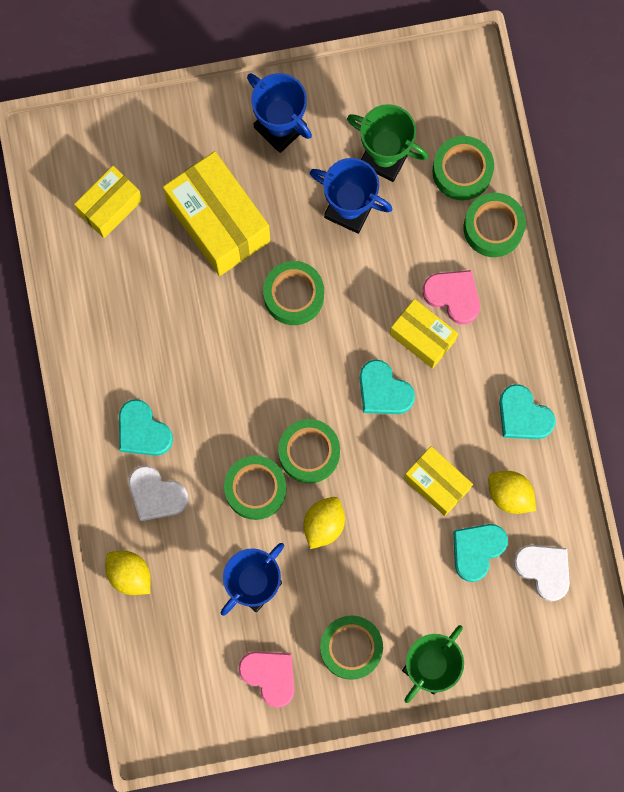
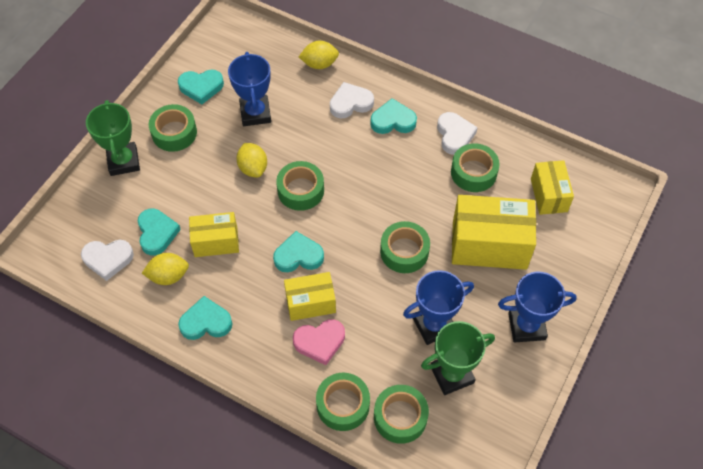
camera: 130 degrees right, 20 degrees down
(109, 353) = (454, 135): none -> white heart
(255, 489) = (307, 150): green tape -> green tape (473, 172)
(269, 676) = (201, 87): pink heart -> turquoise heart

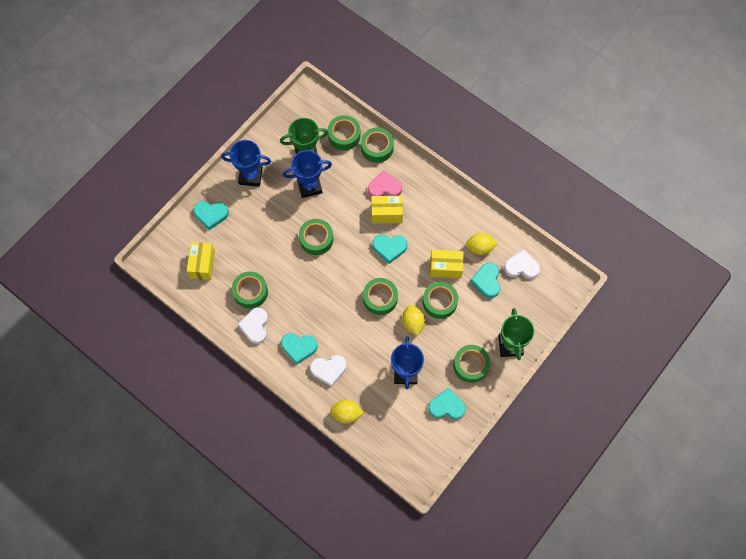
camera: 170 degrees left, 10 degrees up
(206, 322) = (456, 212): turquoise heart -> turquoise heart (211, 214)
(220, 198) = (439, 302): none -> green tape
(489, 245) = (257, 234): yellow box -> none

